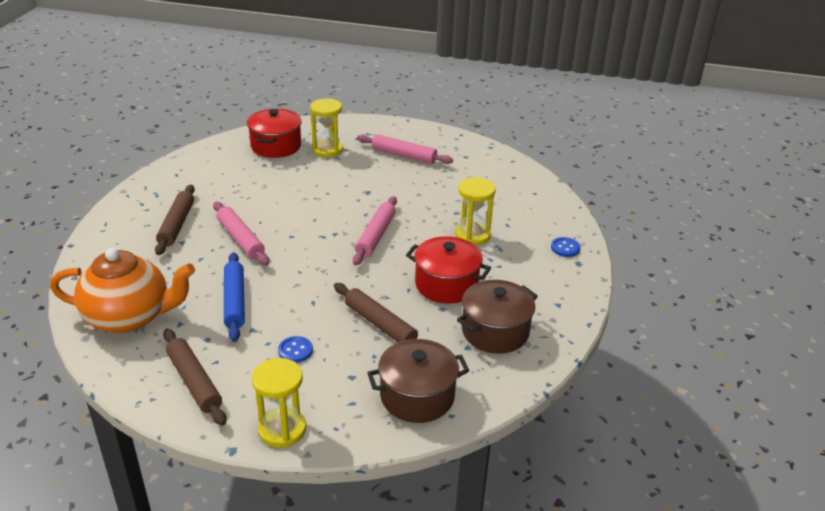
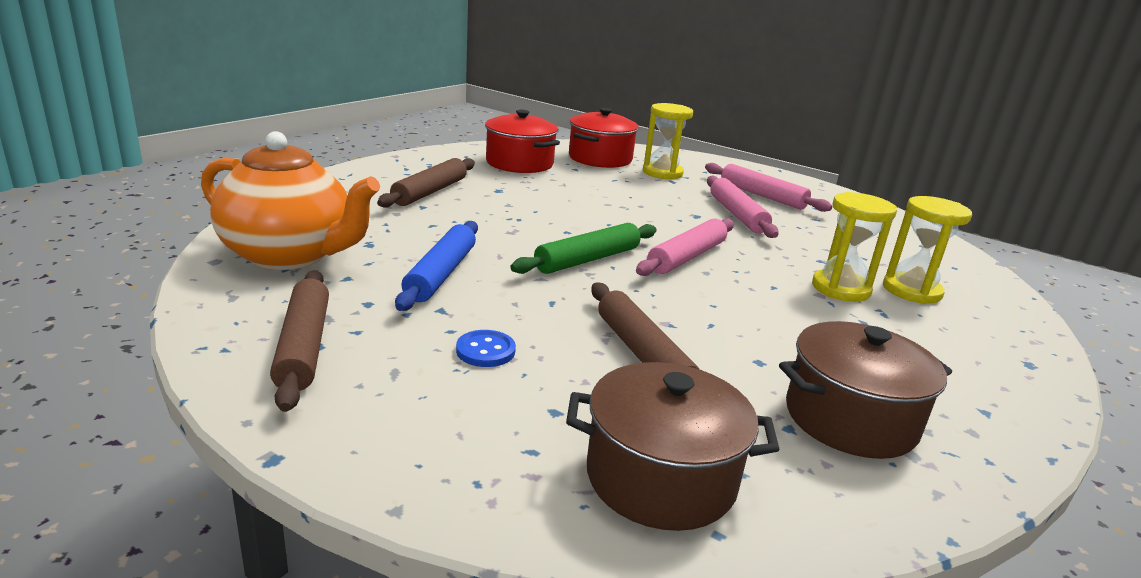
camera: 20 degrees right, 10 degrees down
(241, 239) = (498, 220): pink rolling pin -> pink rolling pin (737, 215)
(282, 429) = (381, 453): yellow hourglass -> yellow hourglass (911, 291)
(317, 258) = (588, 259): none -> green rolling pin
(446, 284) = (778, 334): red pot -> red pot (519, 163)
(565, 248) = (1004, 339): blue button -> none

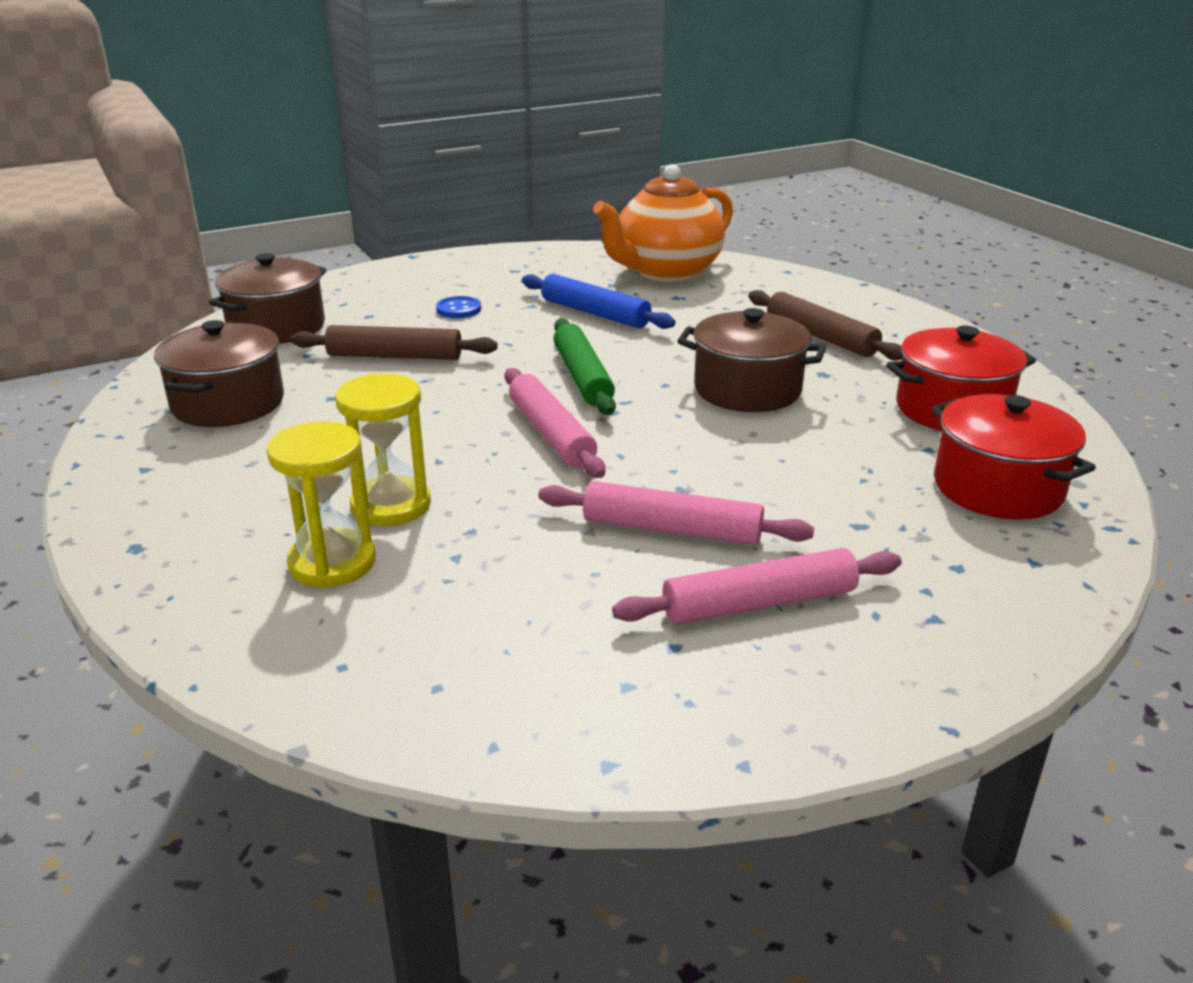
camera: 120 degrees right, 5 degrees up
(304, 346) = (516, 267): brown rolling pin -> none
(548, 208) = (747, 390): none -> brown pot
(662, 173) = (910, 530): yellow hourglass -> none

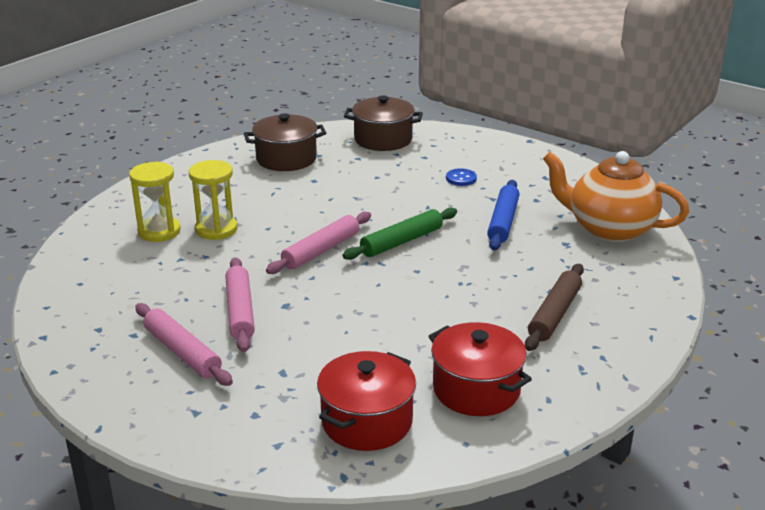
camera: 65 degrees right, 0 degrees up
(395, 356) = (377, 180): brown rolling pin -> none
(747, 390) = (435, 301): brown pot -> none

